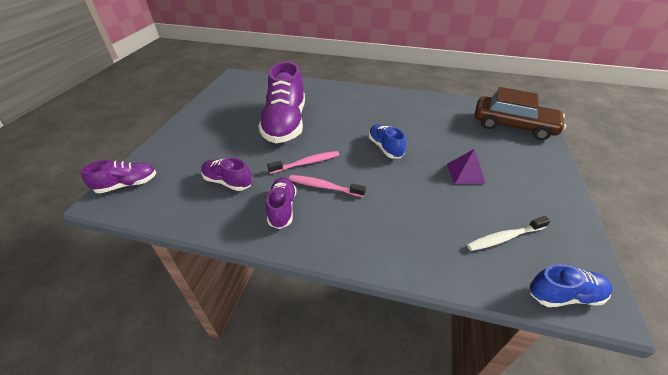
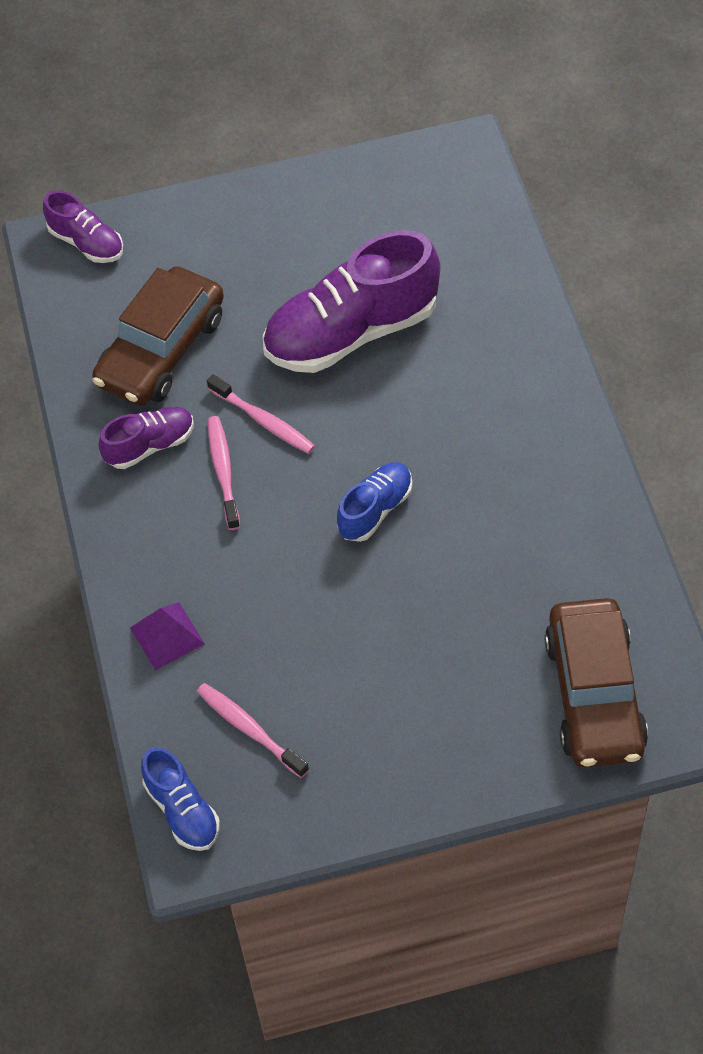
camera: 65 degrees right, 15 degrees up
(228, 182) = (161, 350): purple shoe -> brown car
(465, 173) = (375, 647): purple pyramid -> purple pyramid (167, 635)
(504, 237) = (250, 729): white toothbrush -> pink toothbrush

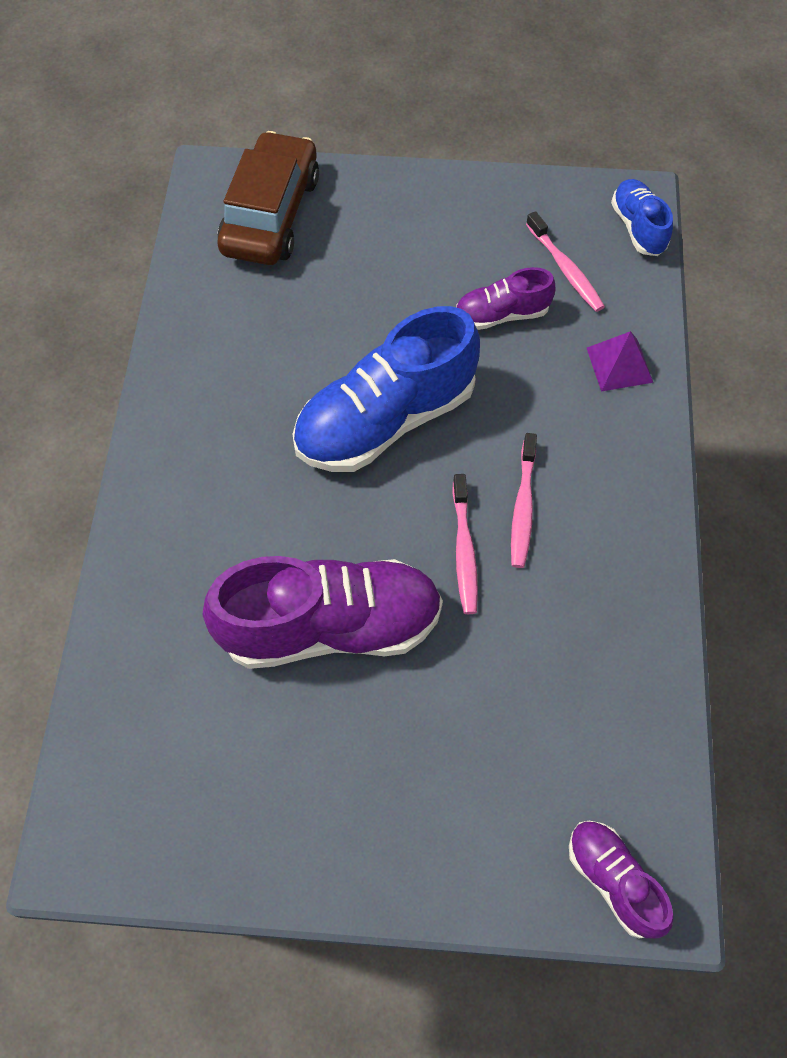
camera: 165 degrees left, 5 degrees up
(150, 445) = (593, 561): purple shoe -> purple shoe (502, 314)
(161, 350) = (553, 678): brown car -> none
(263, 421) = (464, 550): pink toothbrush -> pink toothbrush turned 150 degrees counterclockwise
(375, 510) = (385, 420): blue shoe -> blue shoe, size x1.97

